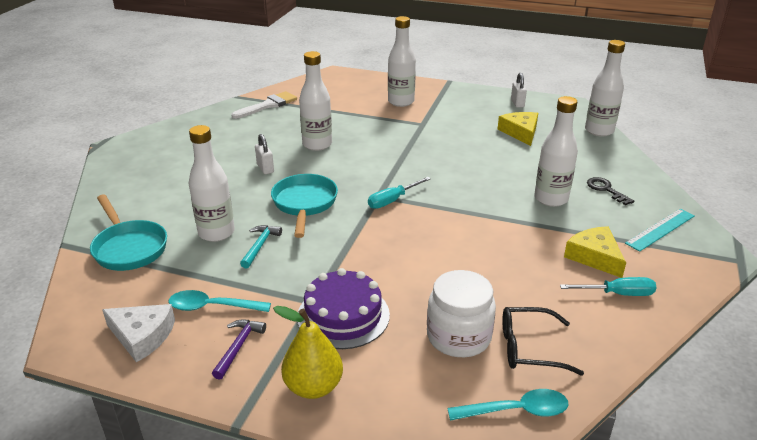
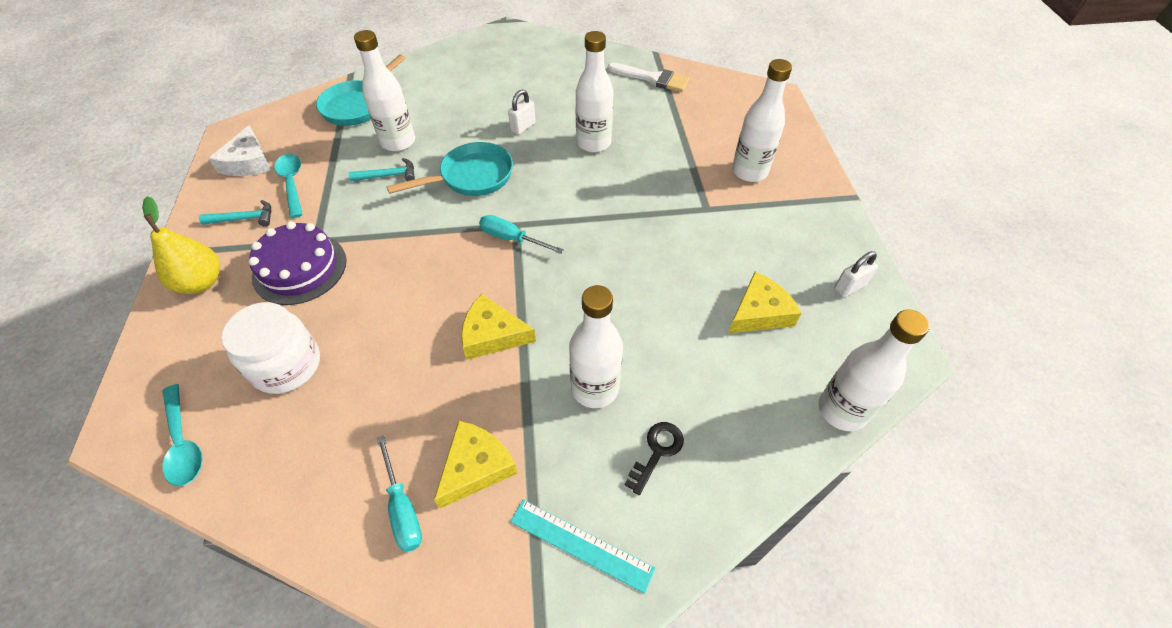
camera: 65 degrees right, 20 degrees up
(238, 347) = (244, 219): purple hammer -> turquoise hammer
(484, 228) = (492, 335): none -> yellow cheese
(530, 348) = (279, 433): black glasses -> none

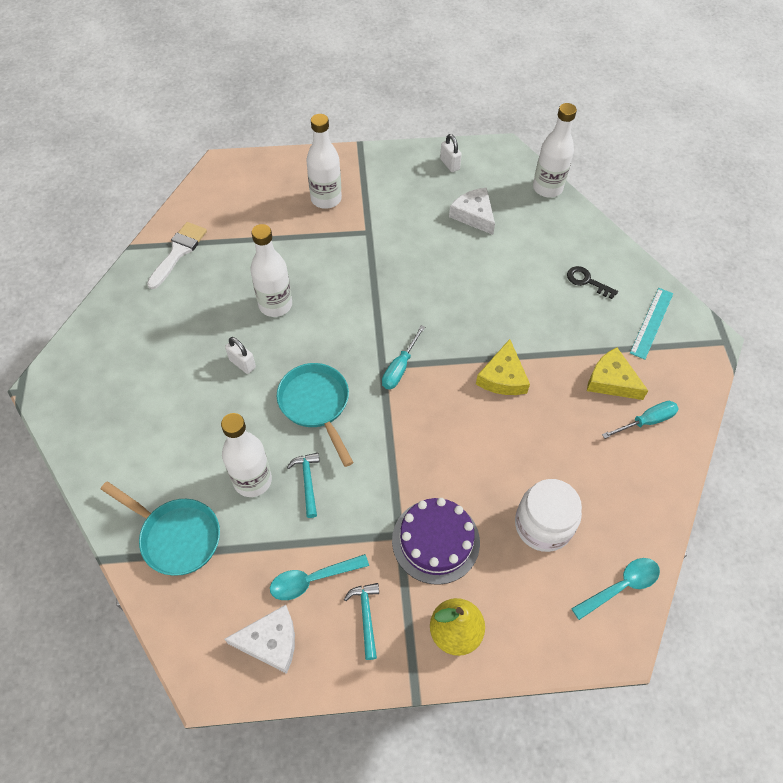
camera: 90 degrees left, 5 degrees up
(595, 388) = (544, 312): white bottle -> none
(759, 312) = (474, 215): yellow cheese -> white cheese

